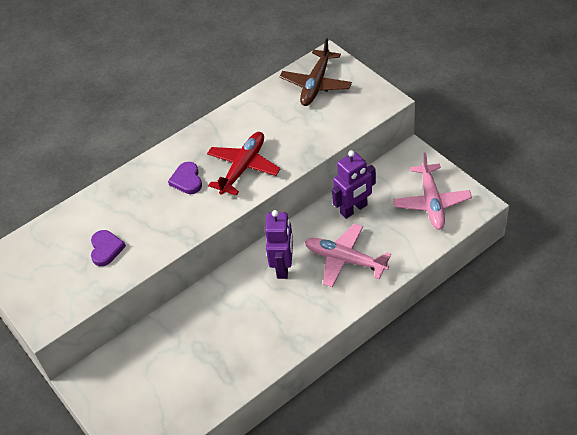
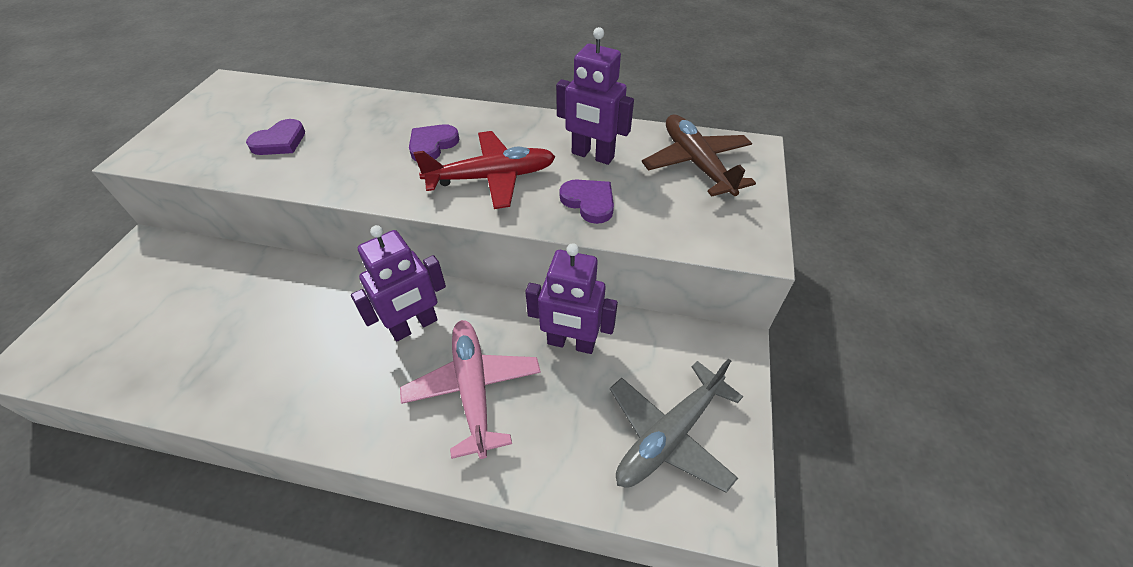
camera: 45 degrees right, 0 degrees up
(268, 119) = (592, 155): none -> purple robot
(301, 140) = (589, 202): none -> purple heart
(316, 84) = (696, 164): brown plane -> brown plane turned 90 degrees clockwise
(431, 202) = (670, 435): pink plane -> grey plane

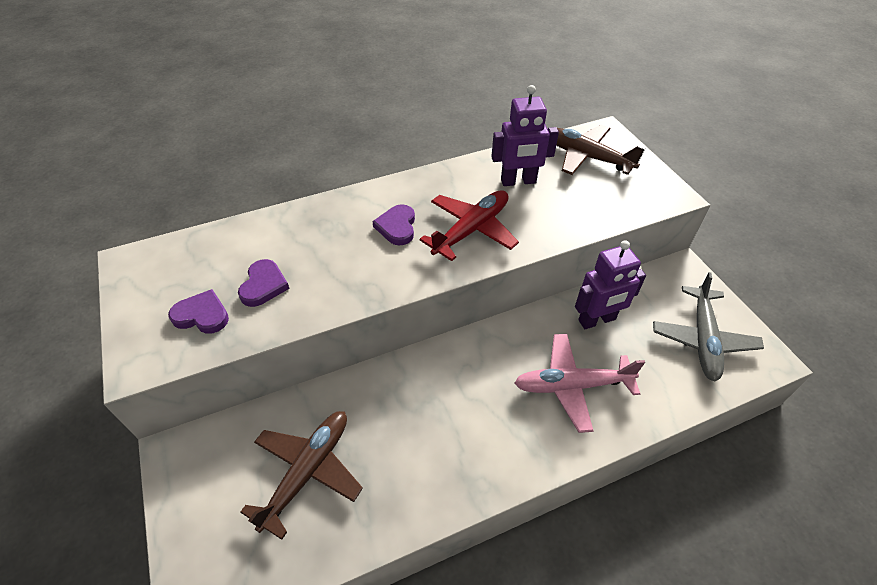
camera: 35 degrees left, 0 degrees up
(195, 316) = (307, 472): none -> brown plane
(414, 326) = (488, 371): purple robot -> none
(473, 389) = (572, 386): pink plane -> pink plane turned 45 degrees counterclockwise
(589, 202) = (554, 215): purple heart -> purple heart (202, 315)

